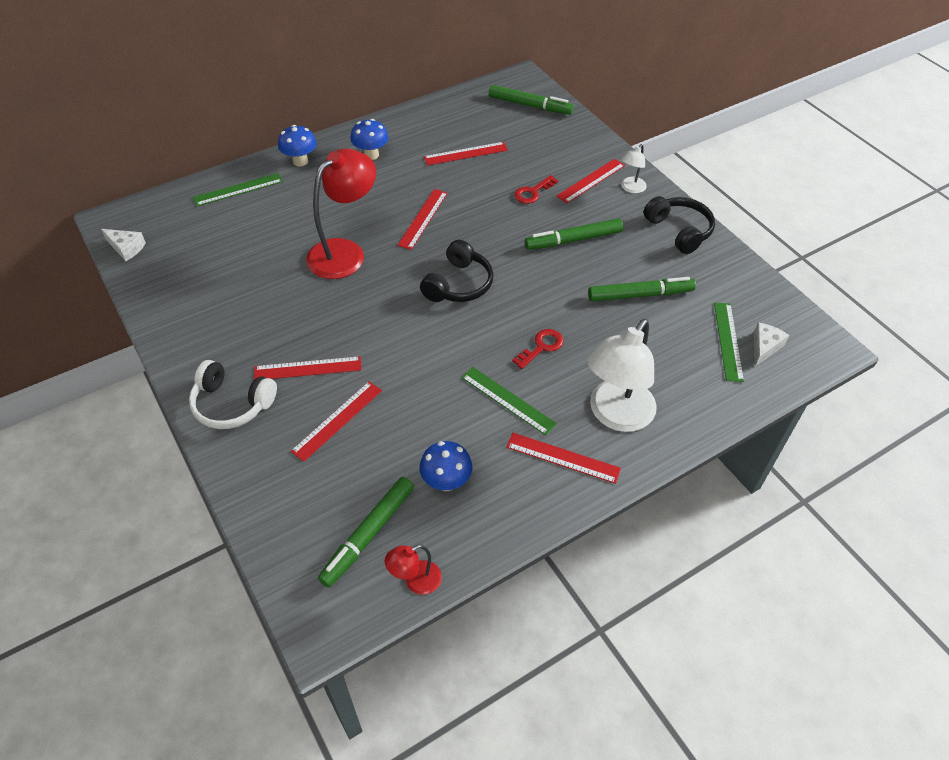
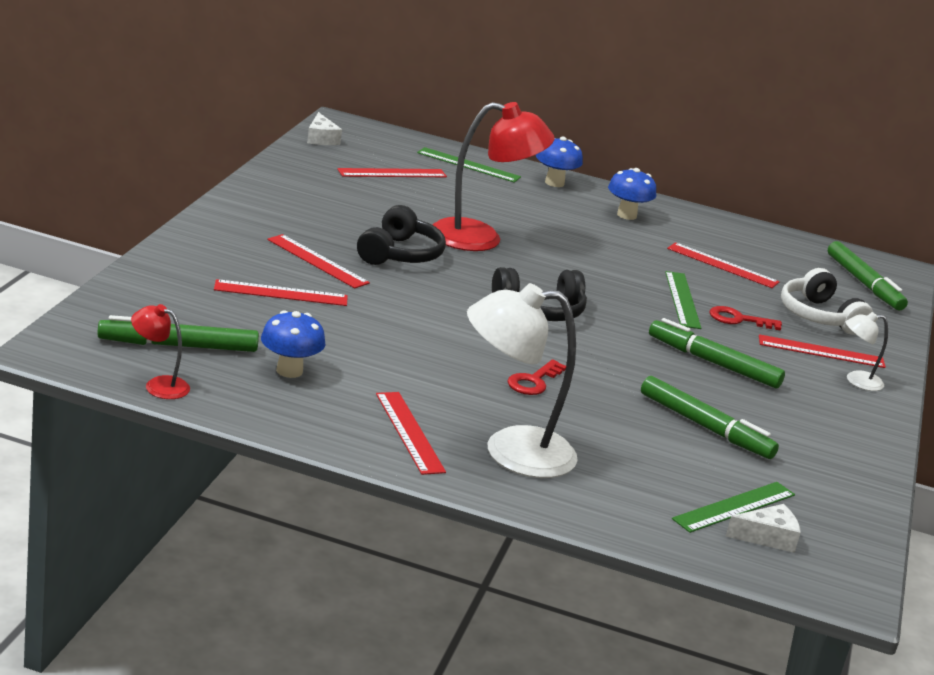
camera: 45 degrees right, 25 degrees down
(232, 404) = (227, 237): white headphones -> white headphones (819, 316)
(423, 218) = (592, 267): red ruler -> red ruler (392, 173)
(508, 400) = (435, 379): green ruler -> green ruler (682, 299)
(541, 347) = (533, 381): red key -> red key turned 120 degrees clockwise
(679, 231) = (849, 431): black headphones -> black headphones (400, 254)

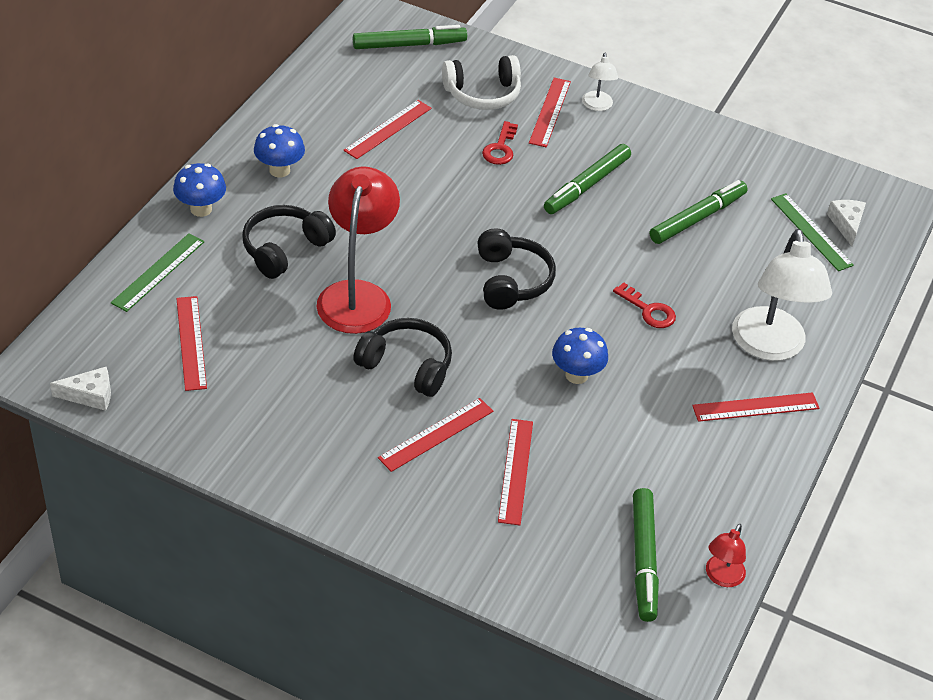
camera: 80 degrees left, 20 degrees up
(289, 371) = (671, 478): blue mushroom -> blue mushroom (576, 375)
(524, 212) = (284, 249): none -> black headphones
(682, 299) = (467, 175): green ruler -> none

